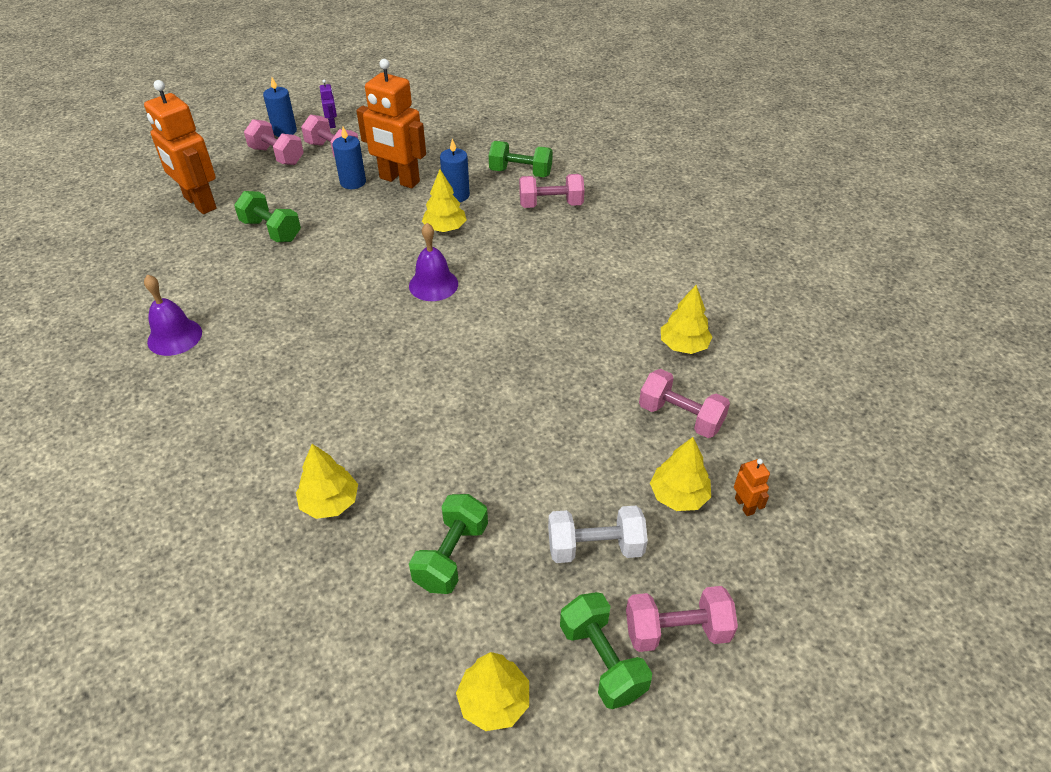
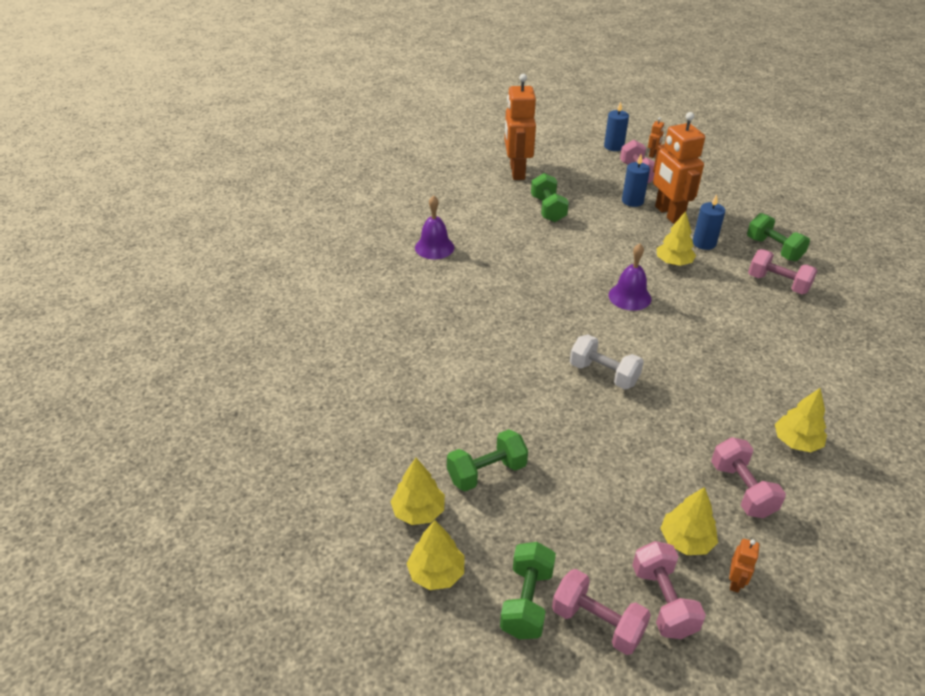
camera: 40 degrees right, 5 degrees down
(277, 156) = (594, 161): pink dumbbell -> pink dumbbell (663, 601)
(330, 502) = (441, 394): yellow tree -> yellow tree (418, 511)
(332, 124) = (653, 155): purple robot -> orange robot
(595, 547) = (588, 531): white dumbbell -> white dumbbell (603, 374)

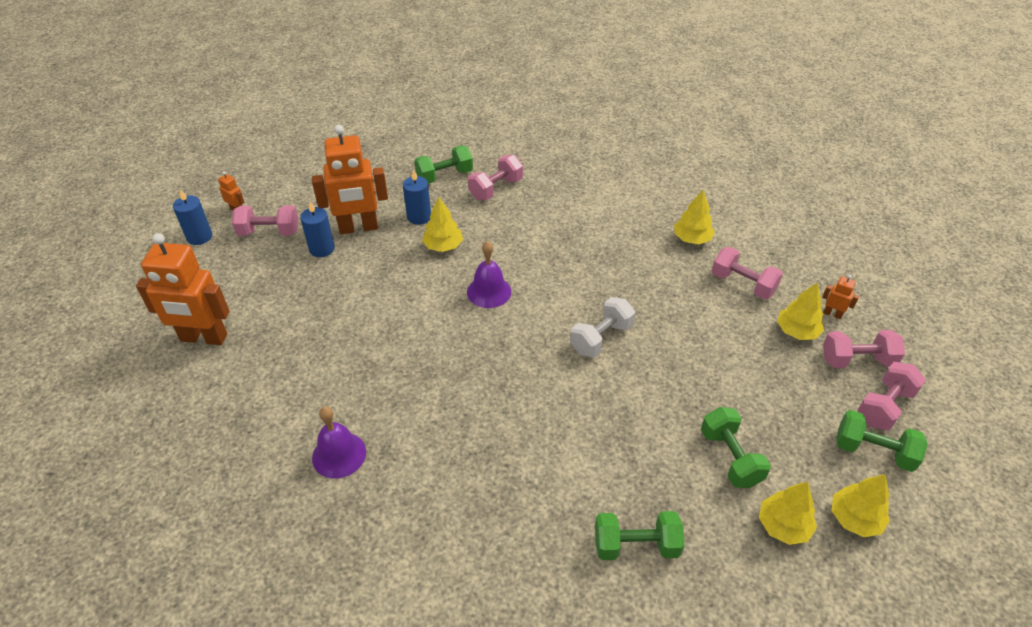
camera: 80 degrees left, 5 degrees up
(548, 209) = (304, 324): green dumbbell -> green dumbbell (636, 545)
(742, 489) = (742, 284): pink dumbbell -> pink dumbbell turned 45 degrees clockwise

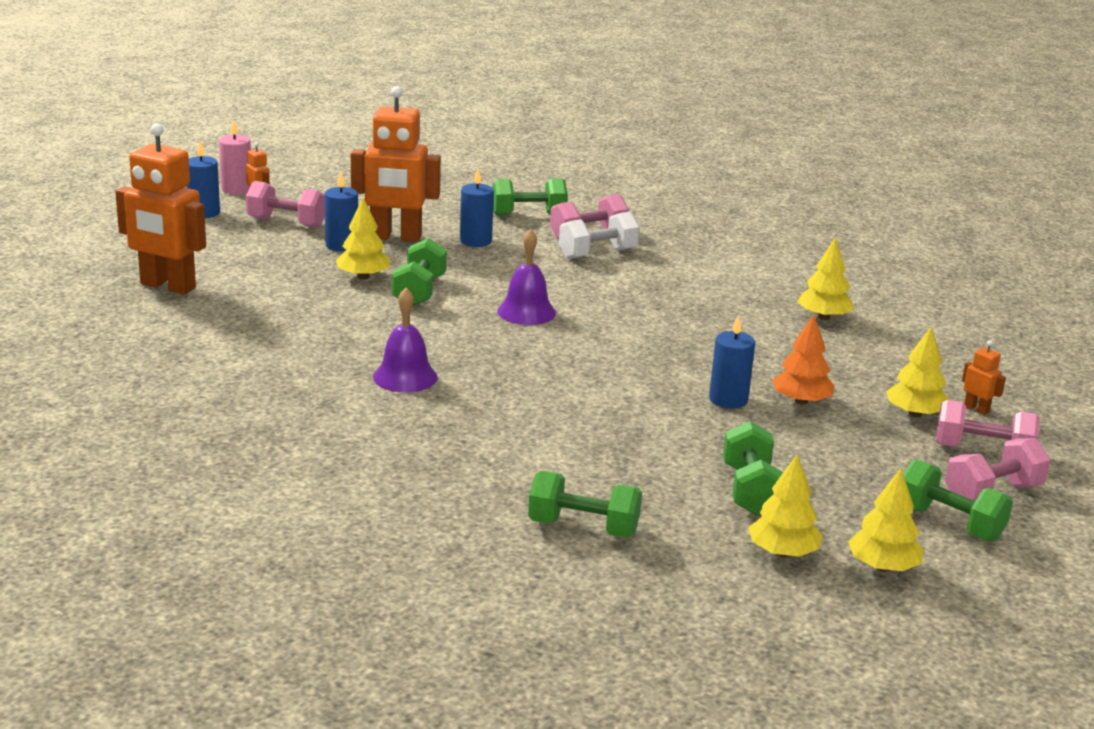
camera: 15 degrees right, 20 degrees down
(215, 201) = (236, 189): none -> pink candle
(339, 454) = (272, 395): purple bell -> purple bell (405, 377)
(401, 289) = (419, 291): none -> green dumbbell
(443, 246) = (491, 268): yellow tree -> yellow tree (363, 277)
(601, 338) = (646, 371): white dumbbell -> white dumbbell (598, 254)
(670, 354) = (728, 399): none -> blue candle
(718, 340) = (801, 401): none -> orange tree
(742, 284) = (867, 364): pink dumbbell -> none

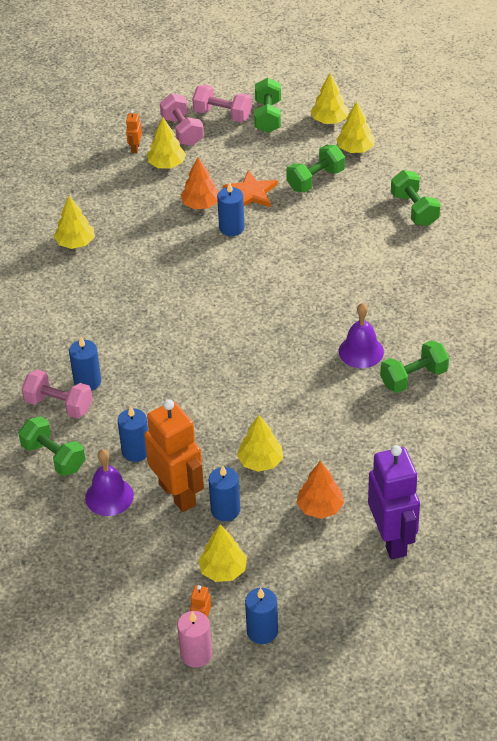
camera: 125 degrees left, 20 degrees up
(167, 286) = (392, 540): orange robot -> purple robot
(264, 276) = (320, 507): none -> orange tree
(286, 223) = (223, 570): pink dumbbell -> yellow tree
(419, 291) = (249, 421): green dumbbell -> green dumbbell (413, 378)
(526, 312) = (219, 358): purple bell -> purple bell (109, 496)
(598, 254) = (87, 382): white dumbbell -> blue candle
(782, 438) = (251, 193): none -> orange star

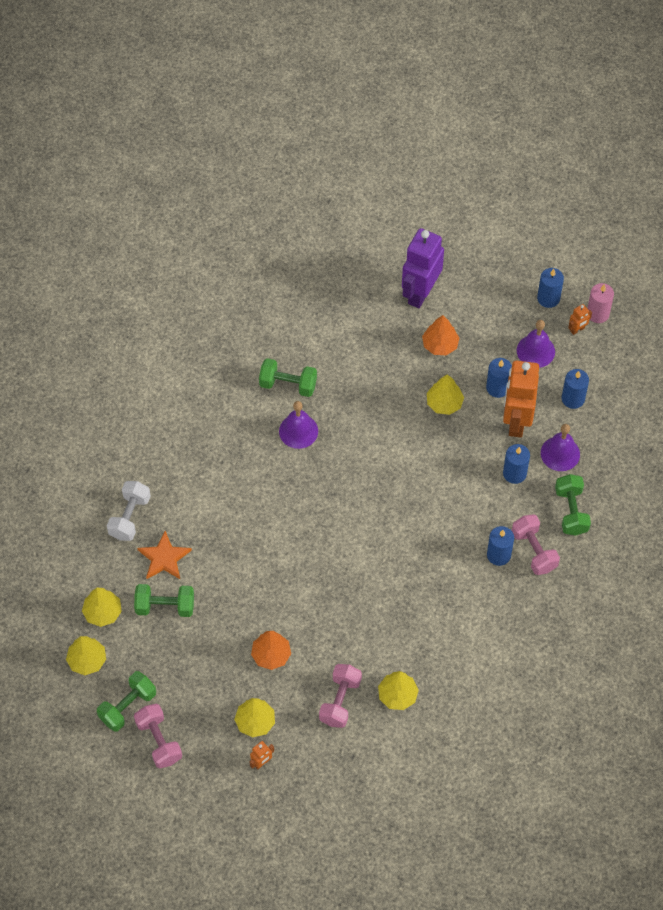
camera: 140 degrees left, 15 degrees up
(182, 131) = (208, 750): pink dumbbell -> pink dumbbell (340, 701)
(223, 570) = (535, 351): yellow tree -> purple bell
(231, 228) = (272, 611): blue candle -> blue candle (573, 399)
(251, 193) = (224, 634): orange star -> orange star (164, 558)
(414, 209) = (130, 517): green dumbbell -> white dumbbell

